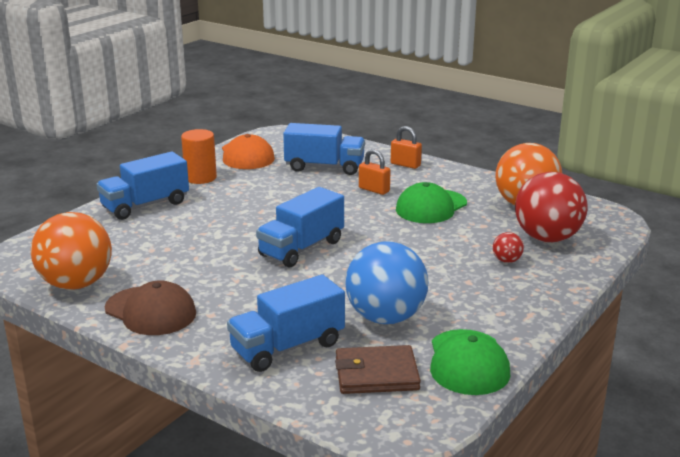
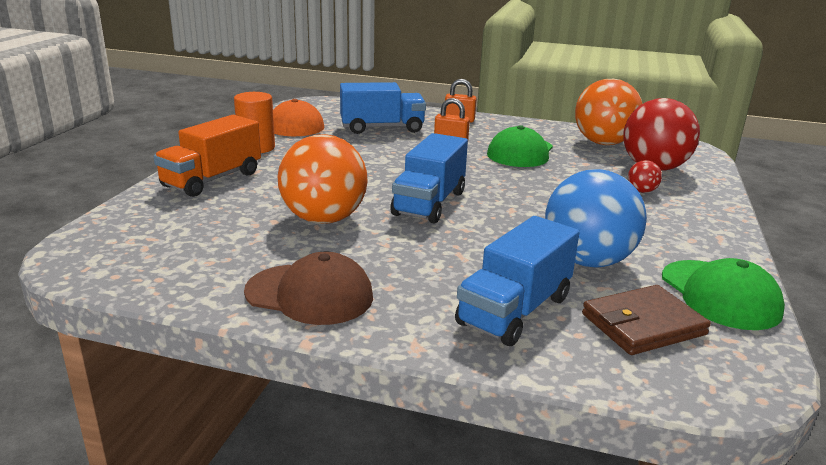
camera: 20 degrees left, 0 degrees up
(76, 284) = (184, 275): orange ball -> orange ball (324, 219)
(145, 205) = (212, 179): blue truck -> orange truck

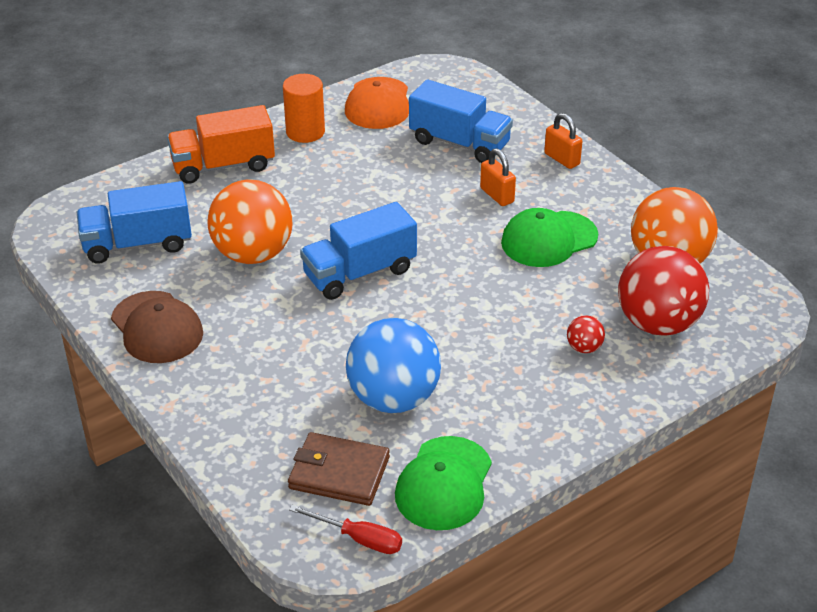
camera: 40 degrees right, 15 degrees up
(515, 310) = (269, 413): blue truck -> blue truck (137, 244)
(746, 362) = (359, 539): none -> red screwdriver

